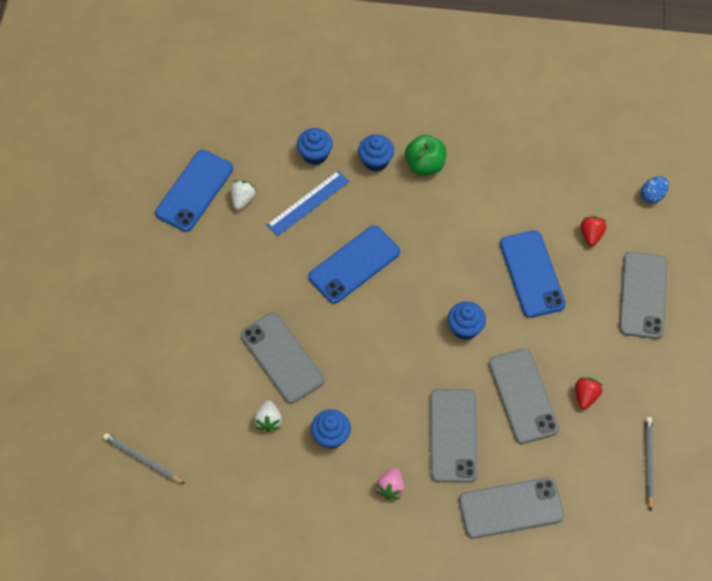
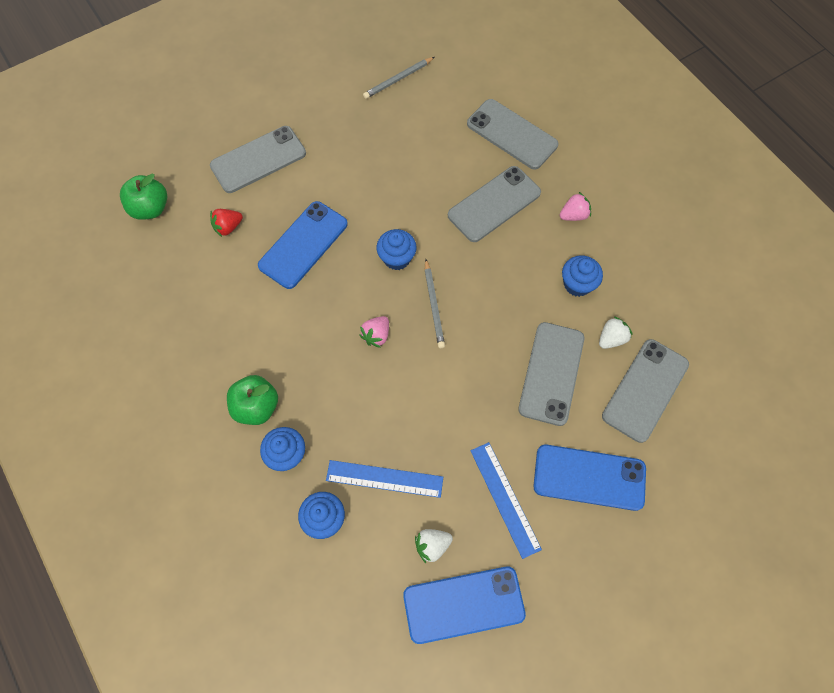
camera: 130 degrees left, 5 degrees up
(142, 459) = (738, 406): grey pencil -> grey pencil (434, 305)
(230, 260) = (504, 499): none -> blue ruler
(354, 264) = (413, 386): blue phone -> blue phone (589, 477)
(413, 269) = (376, 335): none -> pink strawberry
(523, 396) = (418, 182): grey phone -> grey phone (645, 390)
(585, 396) = (381, 144): red strawberry -> none
(652, 195) = (150, 208): blue egg -> green apple

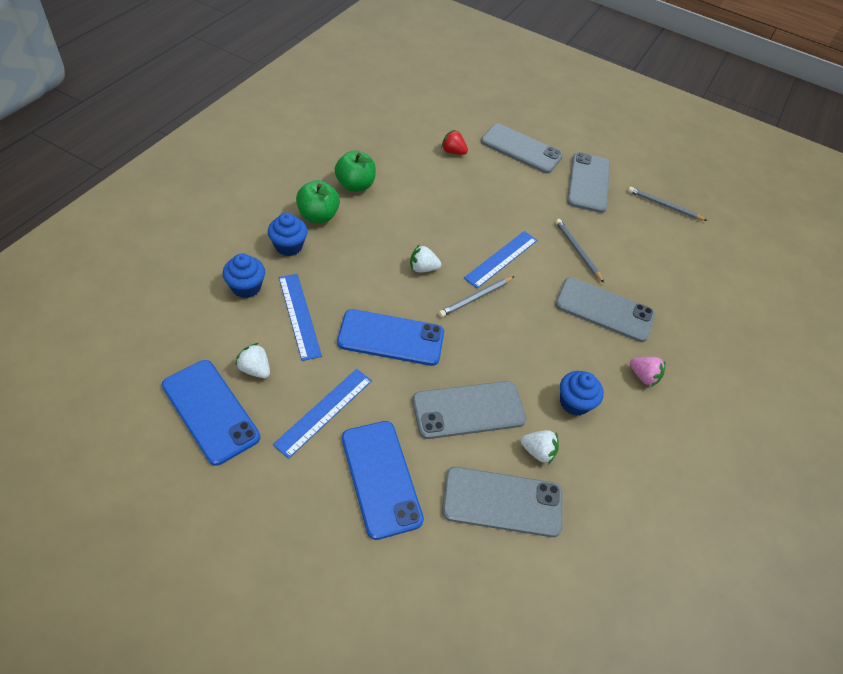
camera: 55 degrees right, 15 degrees down
(150, 208) = (437, 108): green apple -> green apple (355, 185)
(303, 245) = (470, 197): blue phone -> blue phone (391, 338)
(376, 335) = (423, 268): pink strawberry -> white strawberry
(397, 258) = (501, 259): blue cupcake -> blue ruler
(418, 186) = (577, 251): none -> grey pencil
(512, 134) = (684, 300): grey phone -> grey phone (588, 183)

